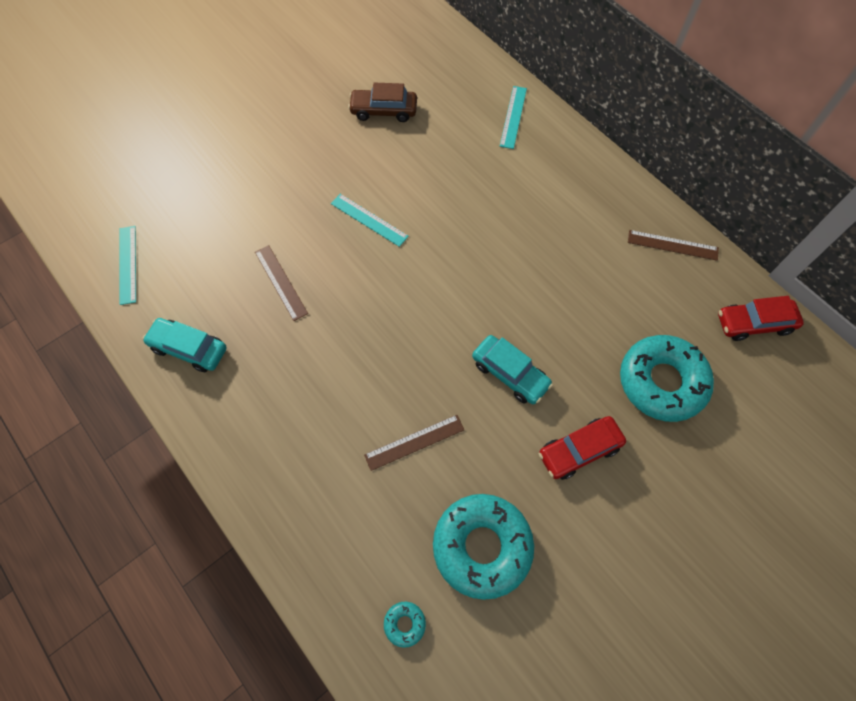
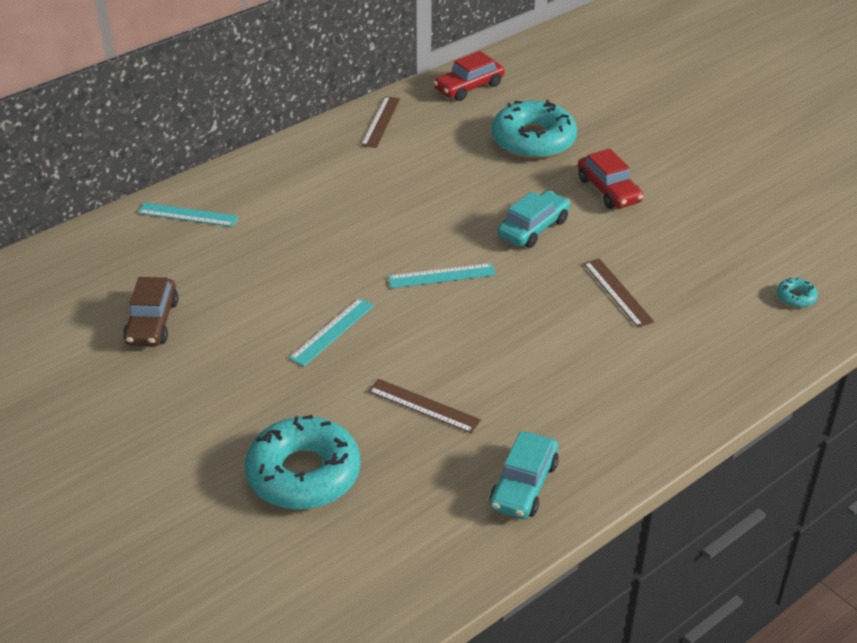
camera: 90 degrees left, 25 degrees down
(128, 264) = (392, 570): turquoise ruler -> turquoise ruler (441, 276)
(280, 282) = (423, 406): brown ruler -> brown ruler turned 60 degrees clockwise
(482, 546) = (713, 250): turquoise donut -> turquoise donut (304, 474)
(754, 323) = (469, 87): red car -> red car turned 60 degrees clockwise

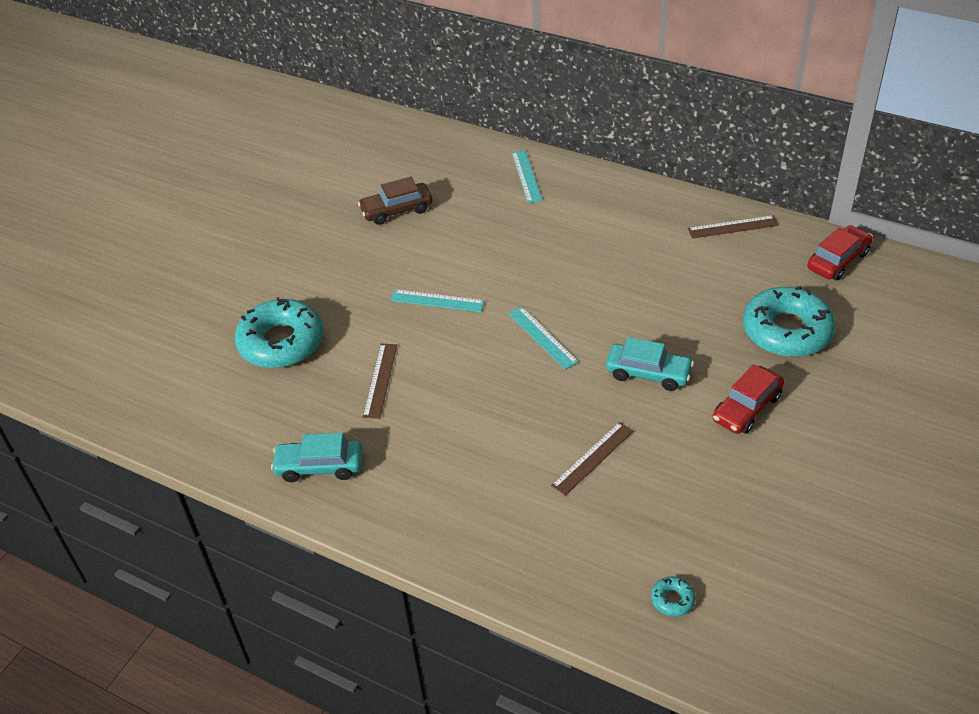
camera: 70 degrees right, 5 degrees up
(469, 87) = (838, 260): red car -> red car turned 105 degrees clockwise

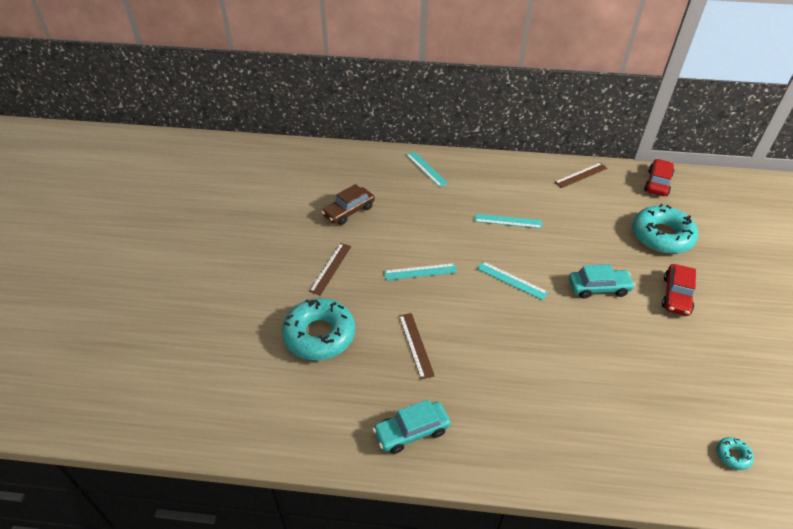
camera: 25 degrees left, 0 degrees up
(588, 265) = (508, 221): none -> turquoise ruler
(592, 458) = (605, 361): brown ruler -> brown ruler (330, 268)

